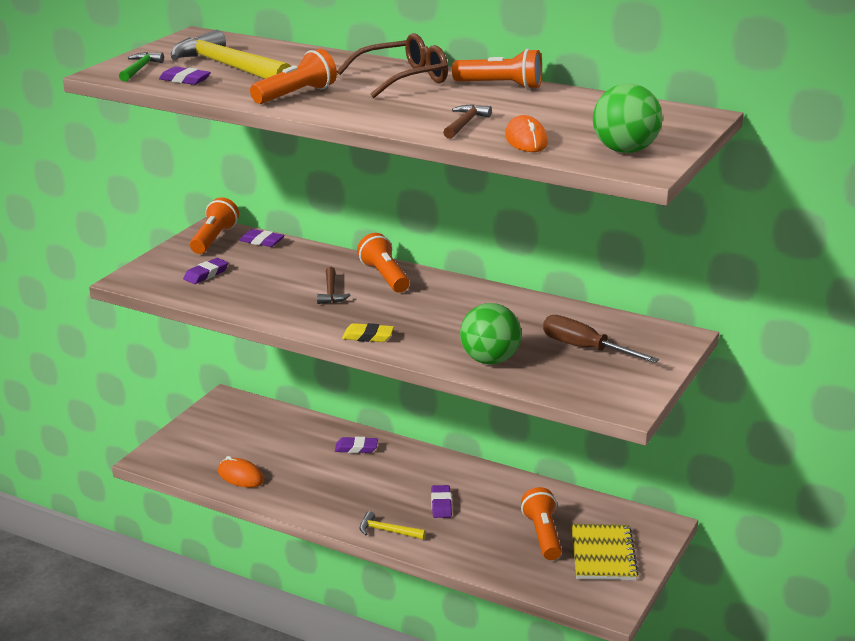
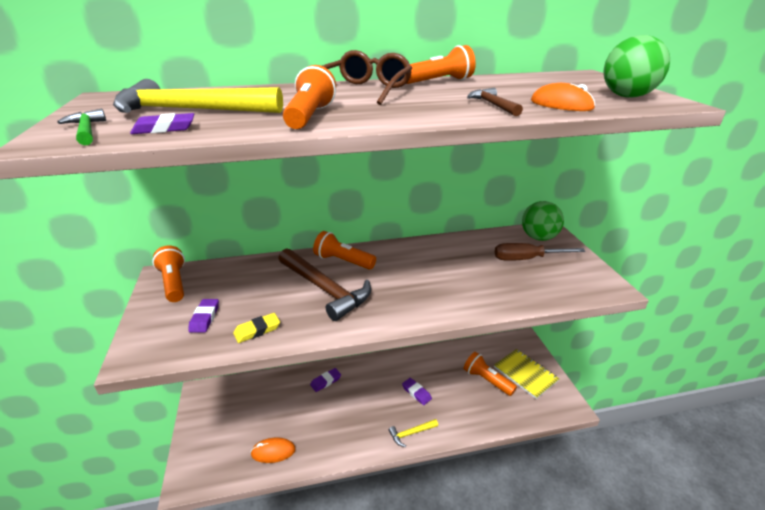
camera: 40 degrees left, 5 degrees up
(262, 241) = (217, 269): purple eraser -> none
(331, 292) = (324, 289): brown hammer -> brown hammer, size x2.10
(368, 336) = (402, 314): yellow eraser -> yellow eraser (257, 330)
(490, 360) = (498, 293): green ball -> green ball (538, 237)

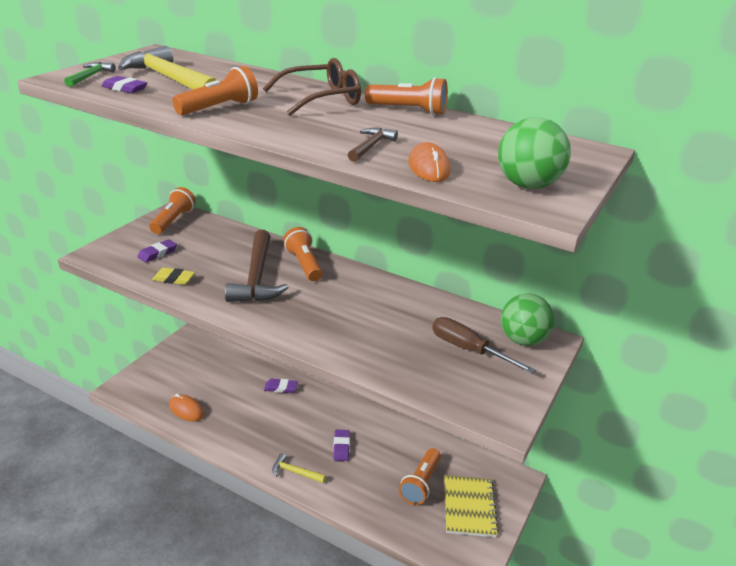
camera: 40 degrees right, 0 degrees up
(487, 380) = (421, 484): orange flashlight -> orange flashlight turned 150 degrees counterclockwise

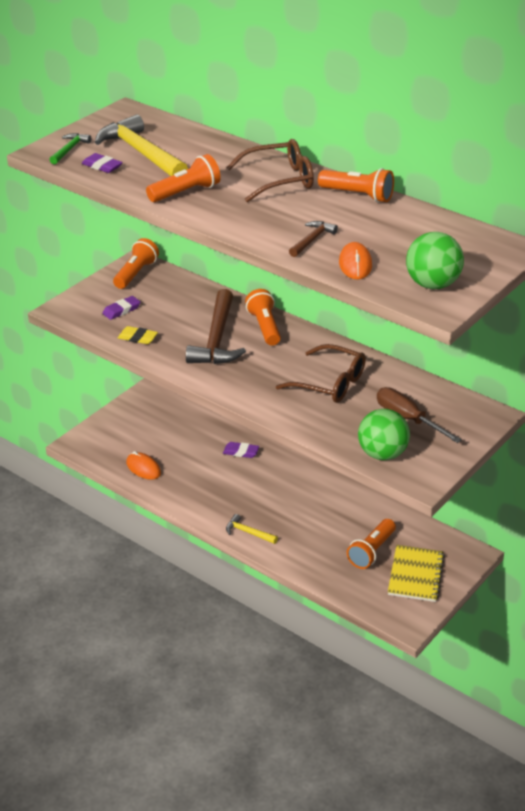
camera: 10 degrees right, 5 degrees up
(341, 447) = (297, 513): purple eraser -> none
(380, 316) = (331, 383): none -> brown glasses
(523, 340) = (463, 413): green ball -> green ball (382, 454)

